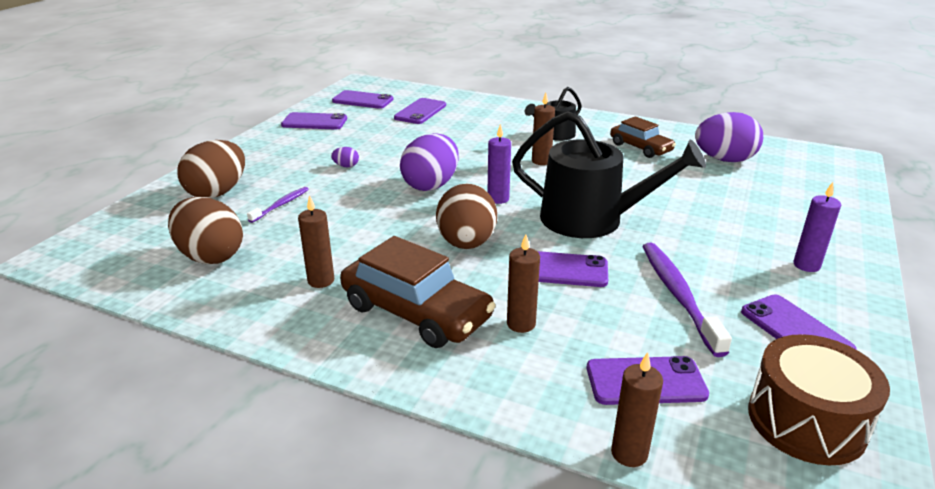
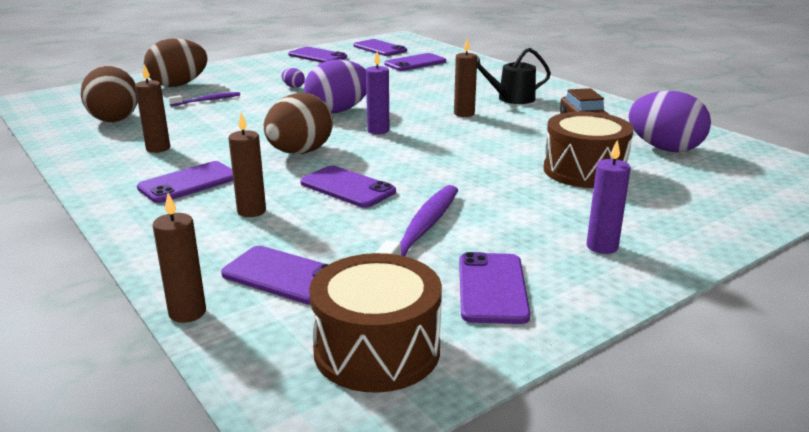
camera: 30 degrees right, 5 degrees down
(416, 312) = (189, 183): brown car -> purple phone
(591, 219) = (437, 162): black watering can -> none
(703, 197) = (584, 171): none -> brown drum

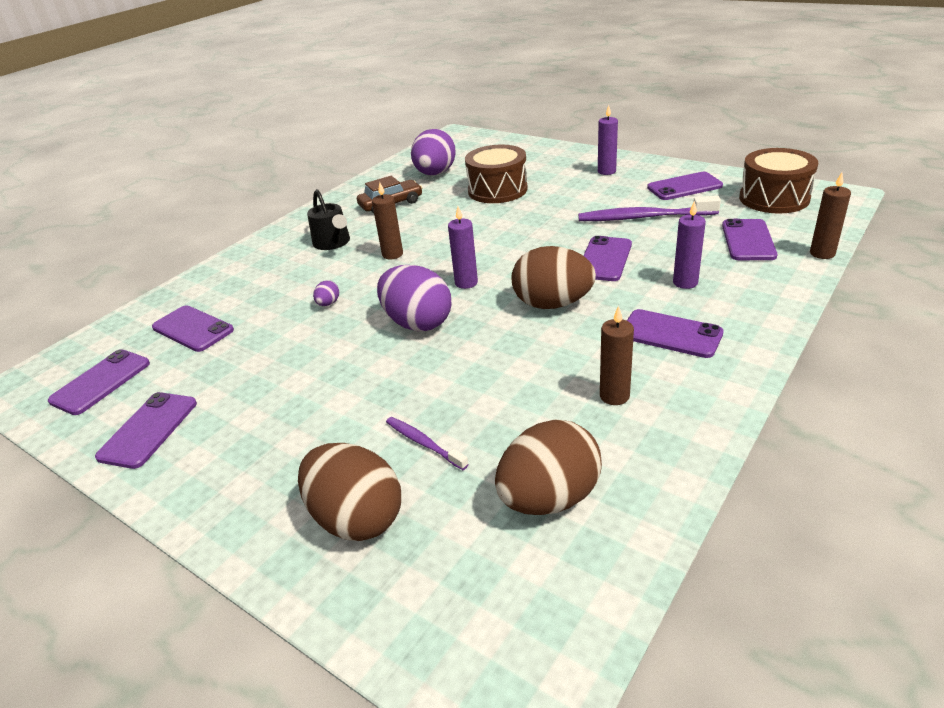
camera: 105 degrees left, 10 degrees up
(251, 211) = (685, 282): brown candle -> purple candle
(293, 87) = (332, 389): purple egg -> purple egg (328, 303)

